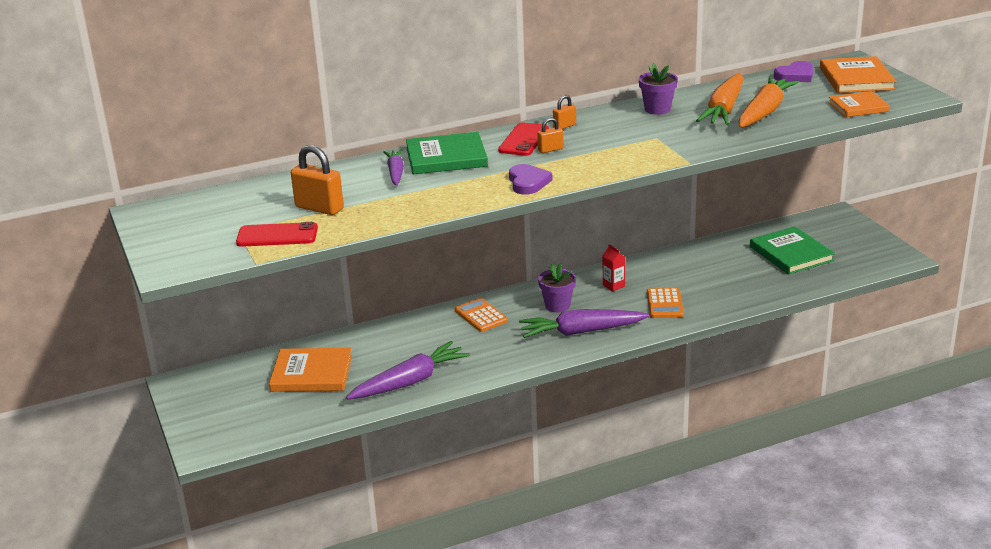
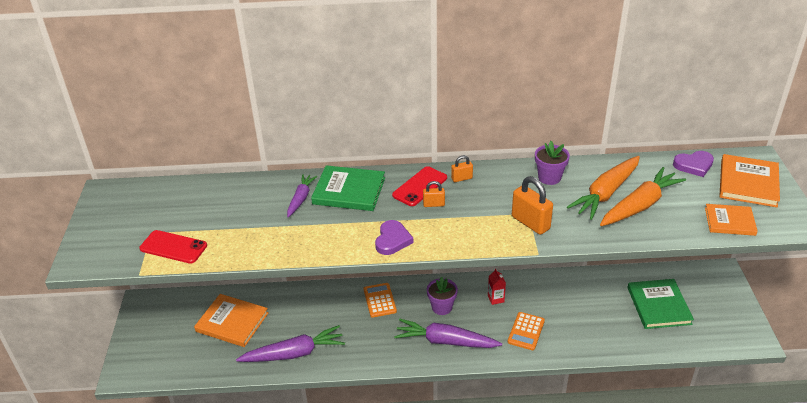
camera: 20 degrees right, 10 degrees up
(319, 208) = (222, 224): orange padlock -> orange padlock (530, 223)

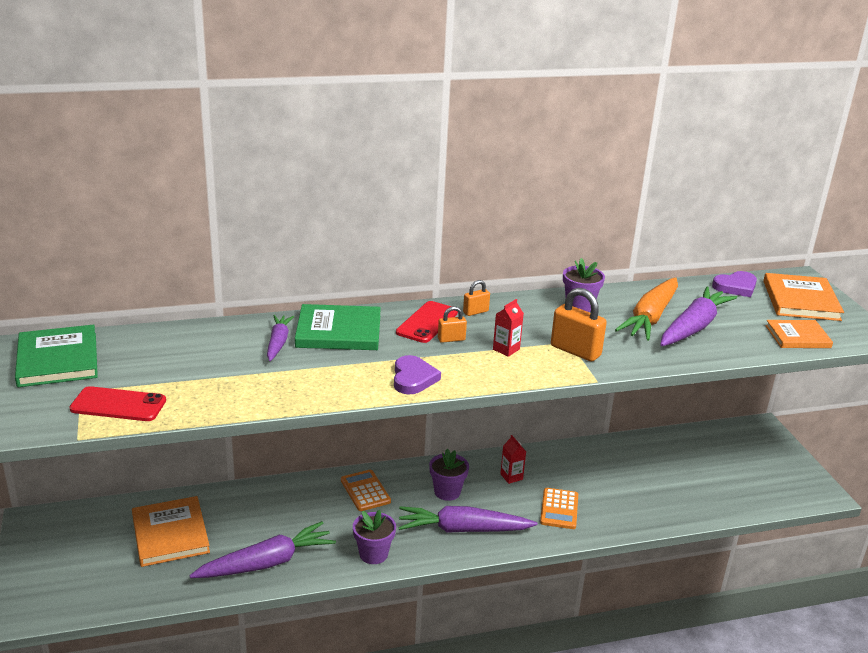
camera: 15 degrees left, 10 degrees down
(232, 322) = (170, 534): orange book -> orange book turned 60 degrees clockwise
(373, 355) = (373, 554): none -> purple flower pot
(474, 217) = (506, 349): none -> red carton
(640, 205) = (693, 327): orange carrot -> purple carrot
(658, 306) = (704, 468): green book -> green book (57, 359)

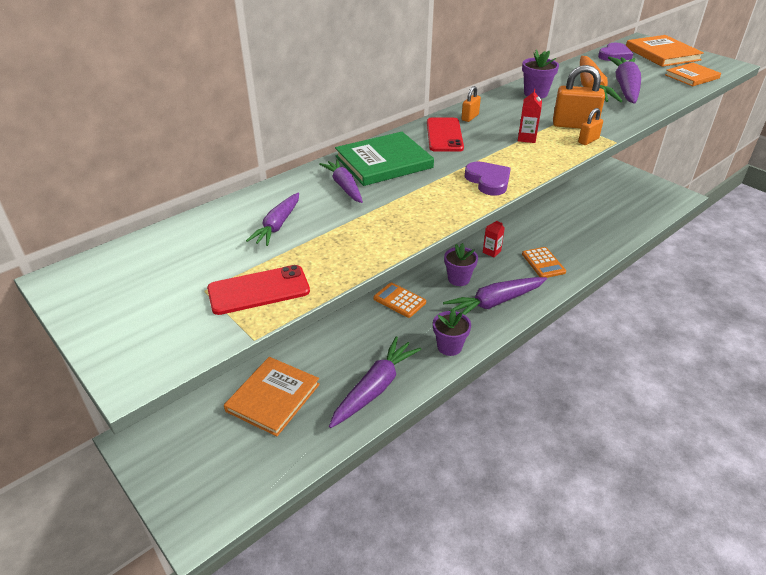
camera: 25 degrees left, 10 degrees up
(57, 359) = (145, 268): green book -> none
(170, 534) = (273, 397): orange book -> orange book turned 75 degrees clockwise
(187, 359) = (277, 225): none -> purple carrot
(451, 339) = (478, 142): orange padlock -> orange padlock (588, 141)

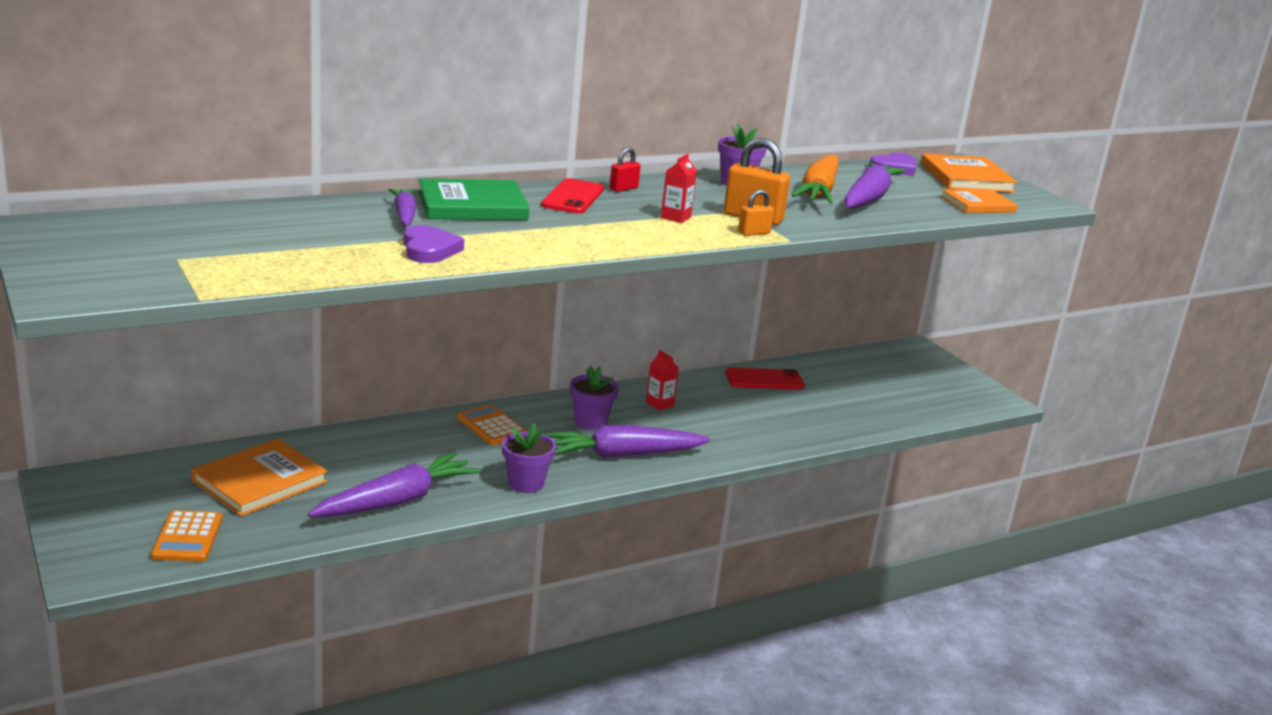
camera: 10 degrees right, 15 degrees down
(258, 290) = (234, 269): red phone -> red phone (764, 380)
(277, 225) = (298, 230): purple carrot -> none
(470, 117) = (623, 188): orange padlock -> red padlock
(488, 181) = (584, 241): purple heart -> purple heart (429, 249)
(543, 263) = (725, 430): orange calculator -> orange calculator (187, 537)

